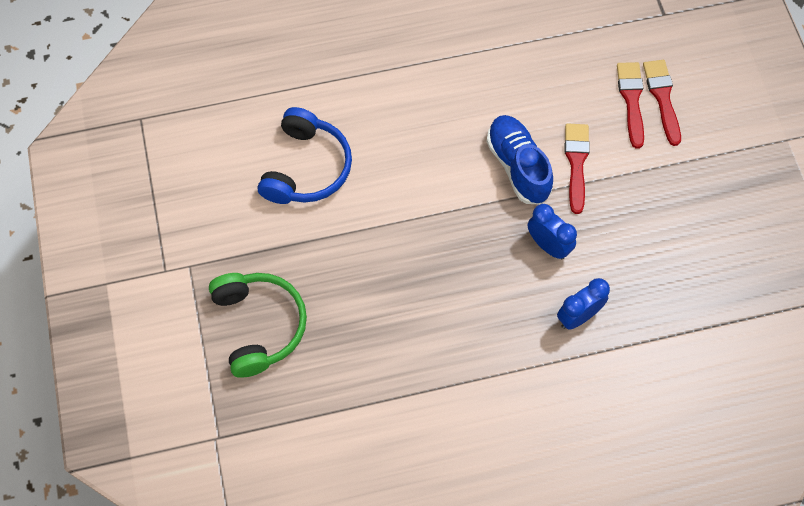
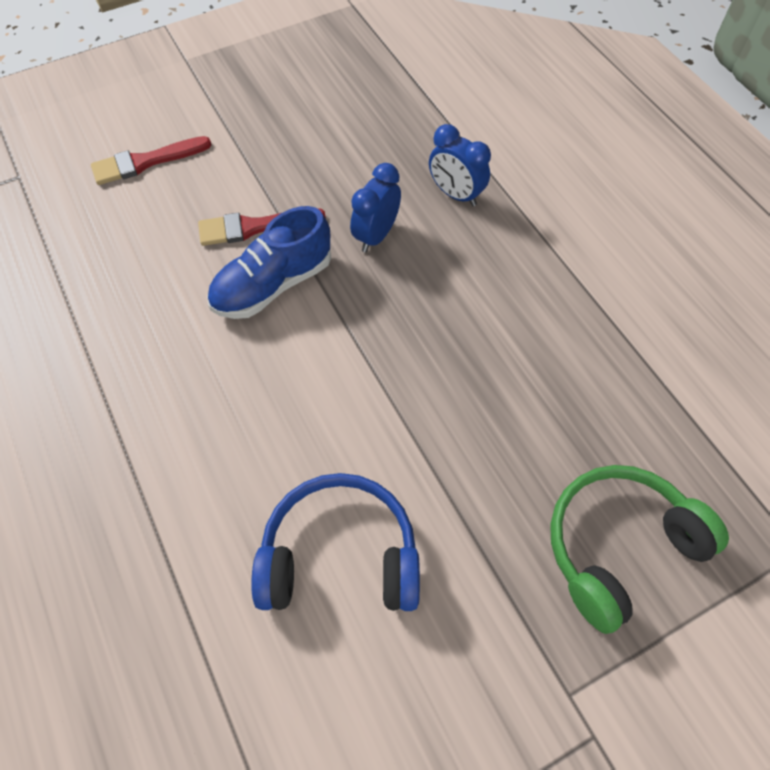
camera: 105 degrees left, 5 degrees down
(631, 100) = (153, 189): red brush -> none

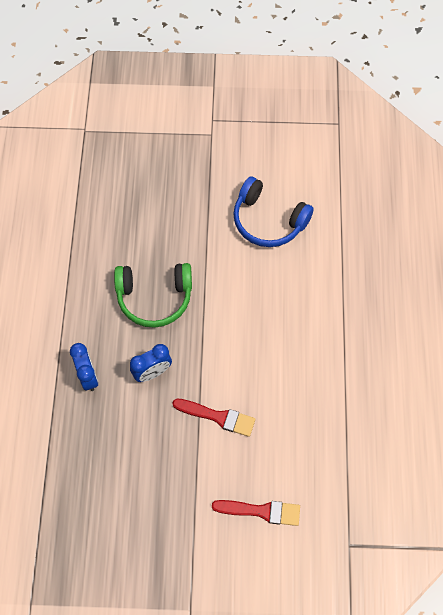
camera: 150 degrees left, 5 degrees up
(273, 285) = (227, 370): blue shoe -> none
(619, 547) = (153, 167): green headphones -> green headphones (154, 297)

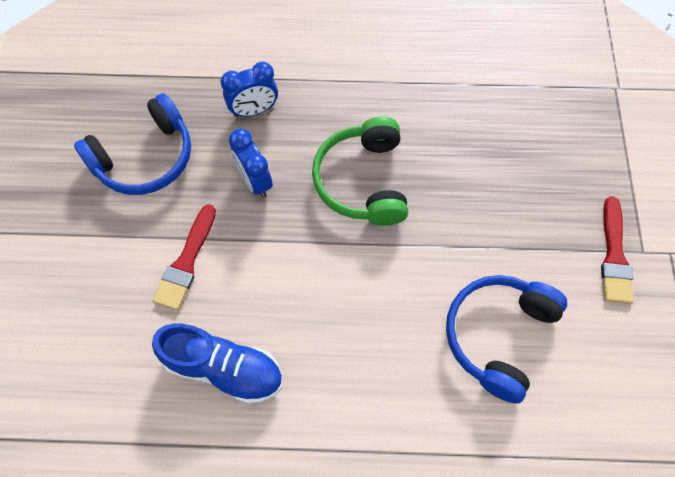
camera: 90 degrees right, 0 degrees up
(128, 457) = (145, 158): none -> blue headphones
(261, 511) = (49, 317): red brush -> red brush (614, 256)
(294, 385) = (224, 368): none -> blue shoe

